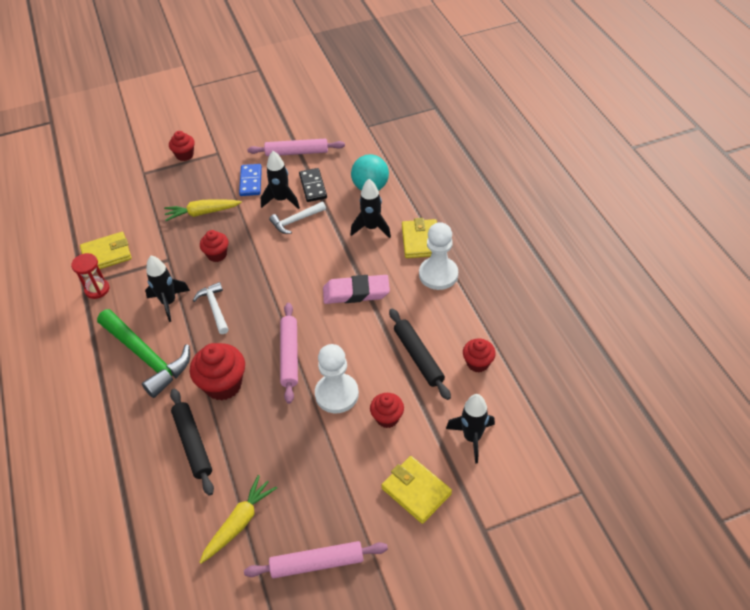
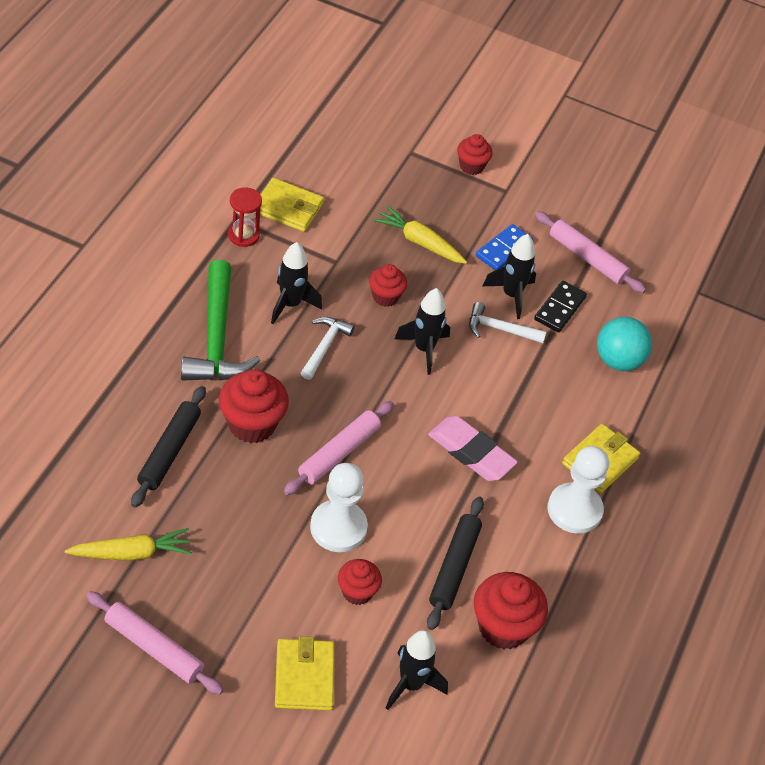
camera: 35 degrees right, 0 degrees up
(371, 228) = (566, 403): black rocket -> black rocket (424, 349)
(477, 363) = (503, 627): red cupcake -> red cupcake, size x1.67

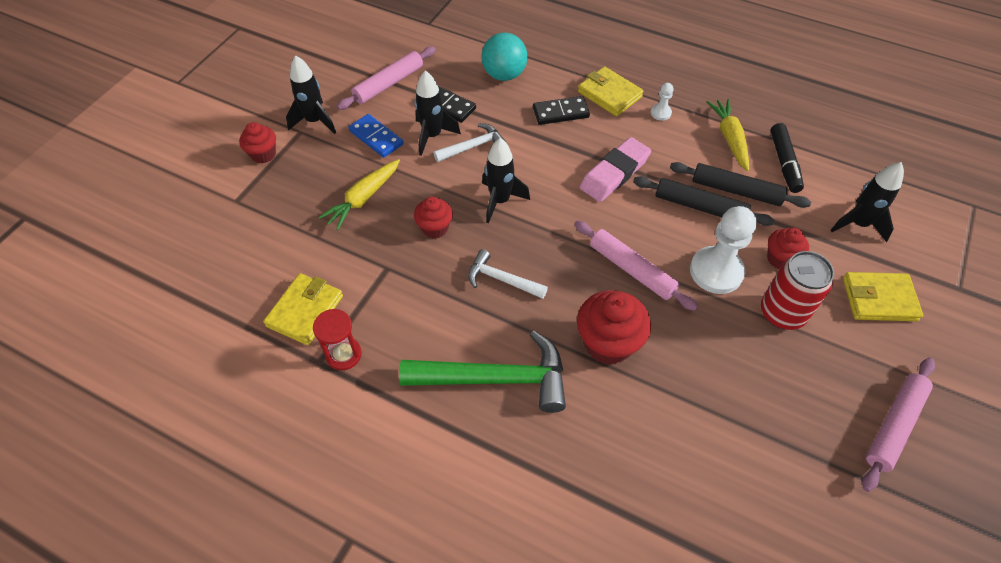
camera: 80 degrees left, 5 degrees up
(132, 553) = (792, 452): yellow carrot -> yellow carrot (729, 138)
(169, 451) = (655, 421): black rolling pin -> black rolling pin (699, 207)
(286, 578) = (782, 313): none -> red can
(290, 304) = (446, 309): black rocket -> black rocket (315, 121)
(499, 329) = (473, 146): white hammer -> white hammer turned 135 degrees counterclockwise
(503, 627) = (784, 163): red cupcake -> black marker
(562, 410) = (560, 112): none -> black domino
(574, 510) = (660, 113): white pawn -> white pawn, size x0.46

